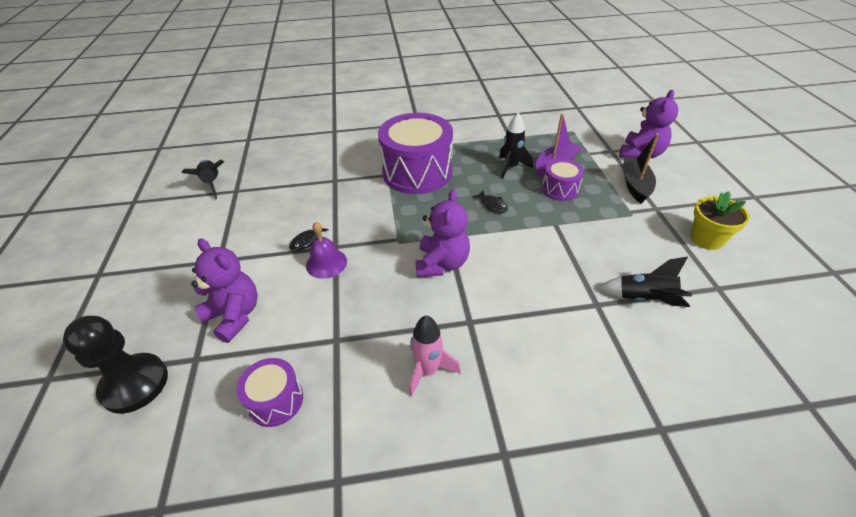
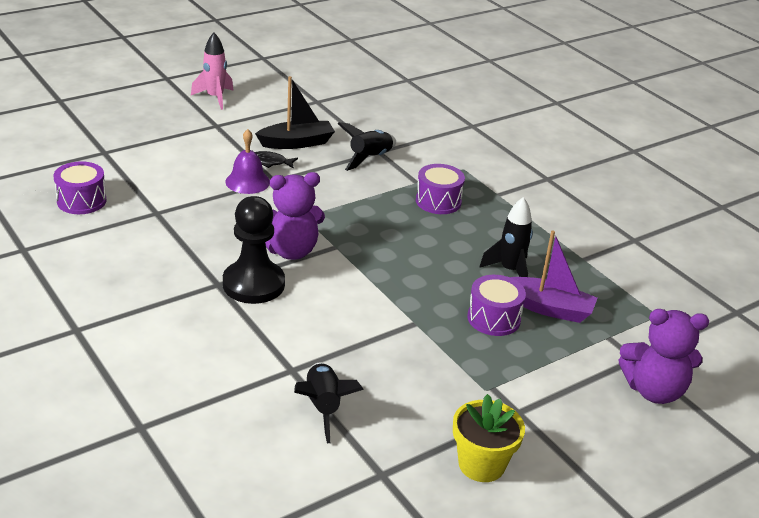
camera: 60 degrees right, 10 degrees down
(135, 384) = (70, 135): black pawn -> black pawn (253, 284)
(212, 183) = (318, 85): black rocket -> black rocket (370, 158)
(234, 315) = (157, 154): purple teddy bear -> none
(417, 172) = (438, 201): purple drum -> purple drum, size x0.49
(428, 371) = (145, 271): pink rocket -> pink rocket (215, 98)
(492, 205) = (417, 268): black fish -> none
(635, 185) = (561, 388): black boat -> black boat (297, 143)

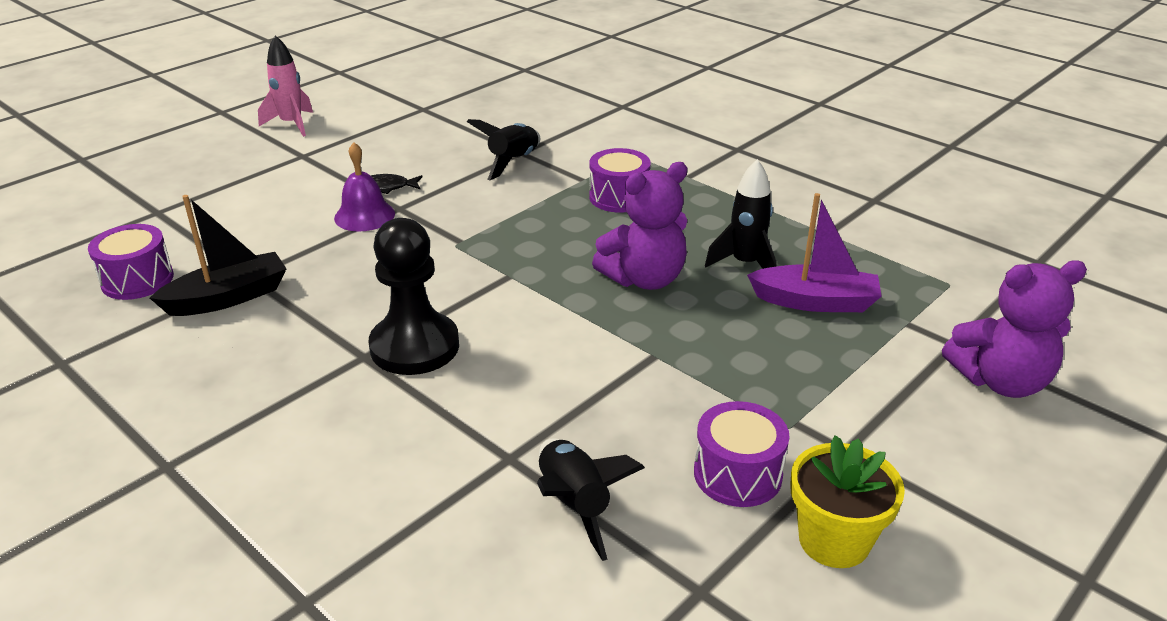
camera: 10 degrees left, 0 degrees up
(290, 251) = (451, 292): purple teddy bear -> purple teddy bear (644, 279)
(297, 143) = (414, 159): black boat -> black boat (228, 298)
(493, 318) = (753, 329): purple drum -> purple drum (737, 474)

